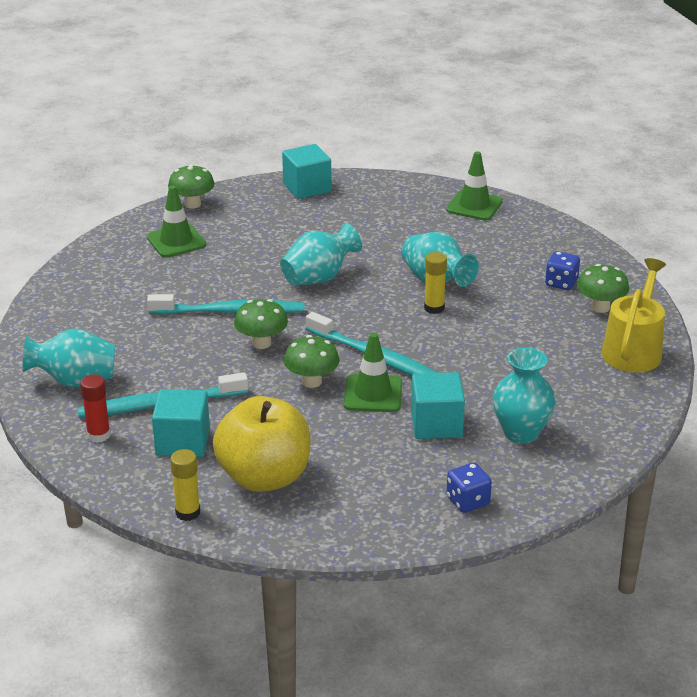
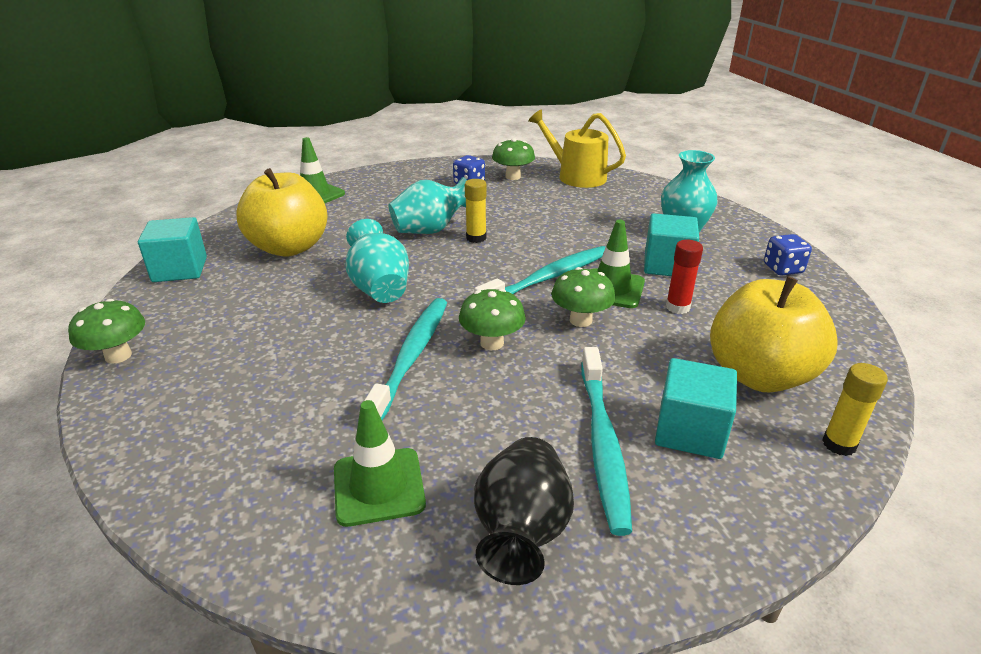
camera: 75 degrees left, 0 degrees up
(75, 381) = (521, 532): turquoise vase -> black vase
(98, 435) = (670, 516): red glue stick -> red glue stick (677, 307)
(176, 241) = (203, 381): green traffic cone -> green traffic cone (379, 486)
(365, 222) = (289, 247): none -> yellow apple

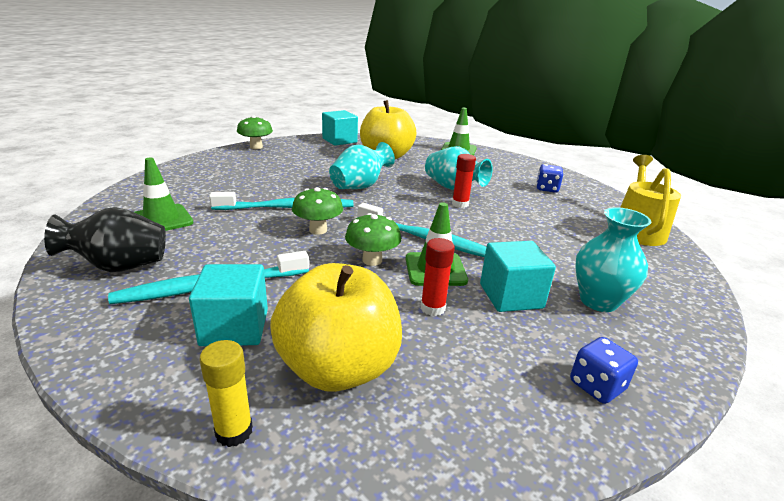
camera: 65 degrees right, 5 degrees down
(476, 238) = (460, 204): yellow glue stick -> red glue stick
(513, 177) = (587, 202): green mushroom -> none

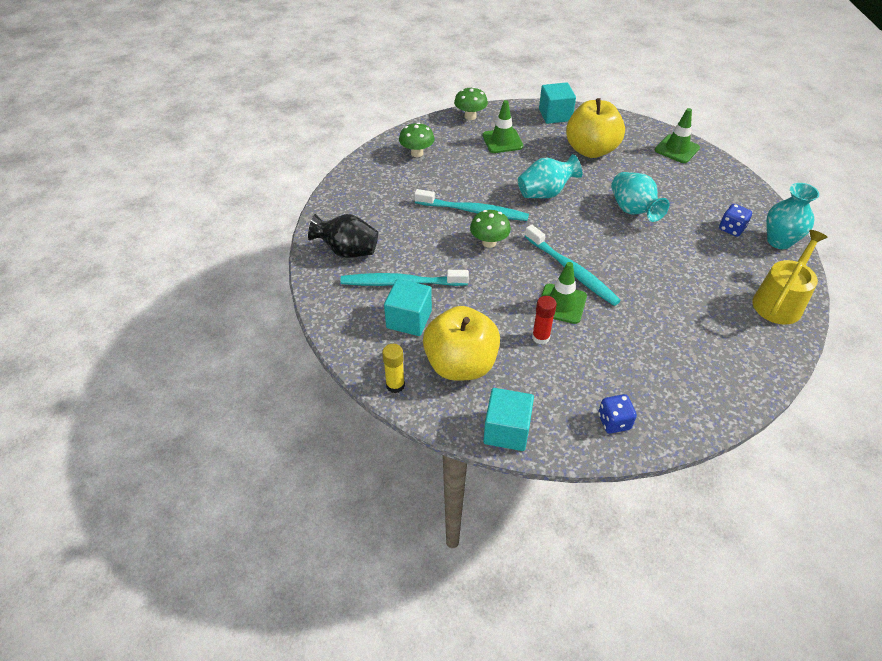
camera: 25 degrees right, 20 degrees up
(162, 220) = (378, 207): green traffic cone -> green traffic cone (502, 141)
(372, 260) = (518, 283): green mushroom -> green mushroom (417, 153)
(460, 204) = (626, 234): red glue stick -> none
(511, 296) = (605, 342): turquoise cube -> turquoise cube (506, 430)
(598, 301) = (671, 364): turquoise vase -> turquoise vase (779, 241)

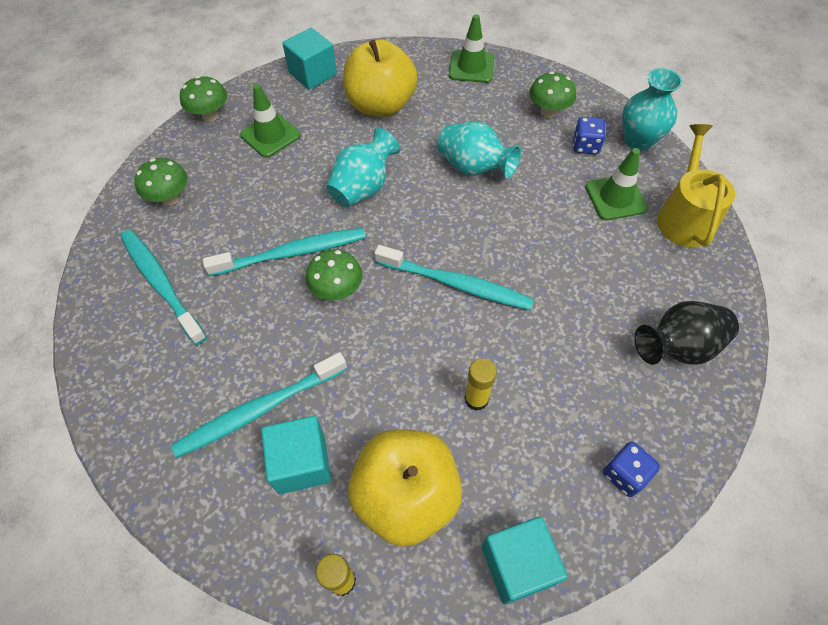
camera: 30 degrees left, 10 degrees up
(347, 251) = (157, 397): black vase -> black vase (677, 347)
(384, 196) = (161, 284): none -> turquoise toothbrush
(540, 337) = (476, 399): red glue stick -> yellow glue stick
(561, 304) = (472, 337): green traffic cone -> green traffic cone (615, 197)
(717, 197) = (548, 112): none -> green mushroom

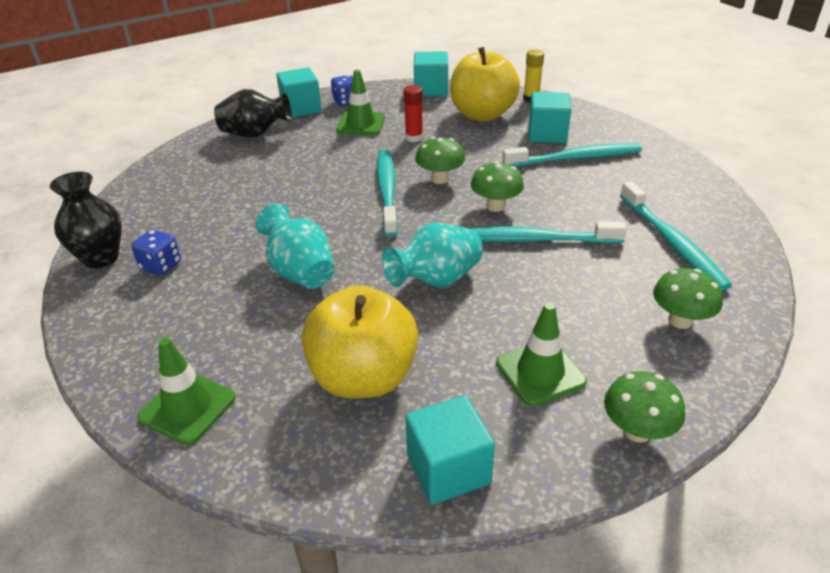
camera: 160 degrees left, 20 degrees down
(456, 284) = (387, 191): turquoise toothbrush -> turquoise toothbrush turned 45 degrees clockwise
(476, 399) = (414, 138): yellow glue stick -> red glue stick
(548, 112) = (156, 312): green mushroom -> green mushroom (440, 179)
(615, 197) = (188, 217): green traffic cone -> green traffic cone (361, 124)
(638, 141) = (101, 258): turquoise vase -> black vase
(673, 432) = (301, 108): none -> turquoise cube
(684, 217) = (149, 193): yellow watering can -> none

